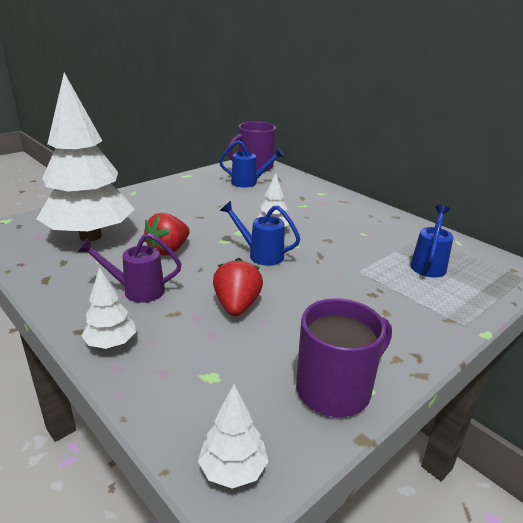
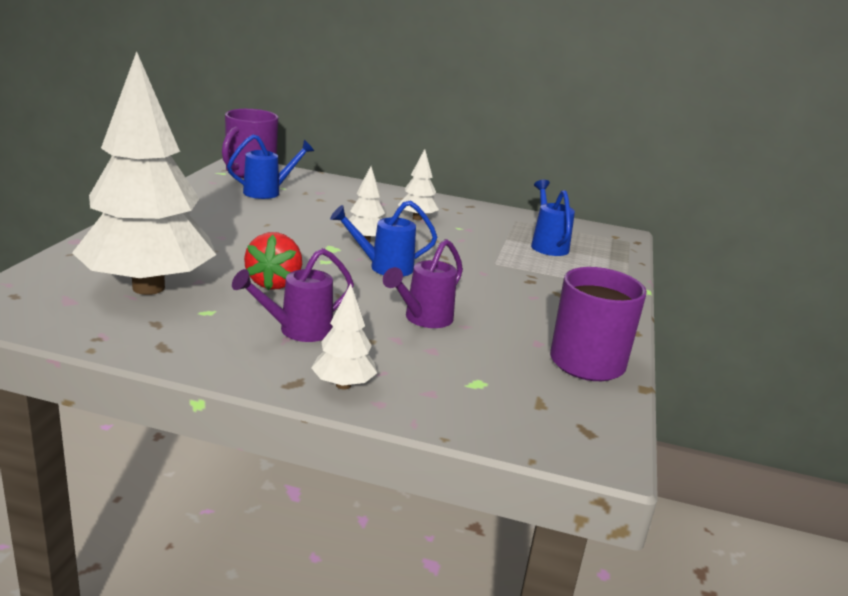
camera: 35 degrees left, 5 degrees down
(233, 470) = (582, 440): white tree -> white tree (417, 218)
(237, 306) = (423, 319): red strawberry -> purple watering can

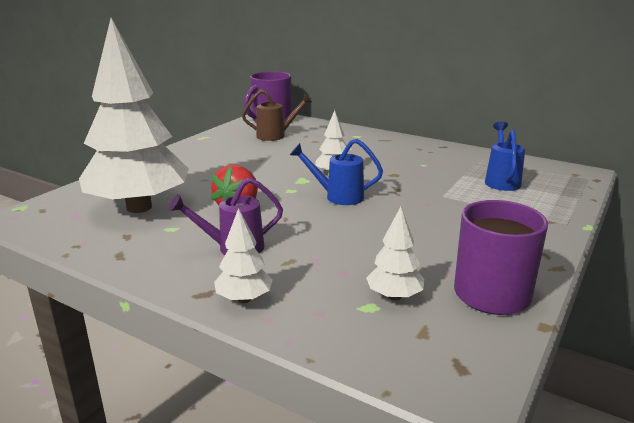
camera: 20 degrees right, 0 degrees up
(268, 192) = (276, 135): blue watering can -> brown watering can
(417, 218) = (389, 156): white tree -> white tree (394, 296)
(423, 319) = (348, 243): purple watering can -> none

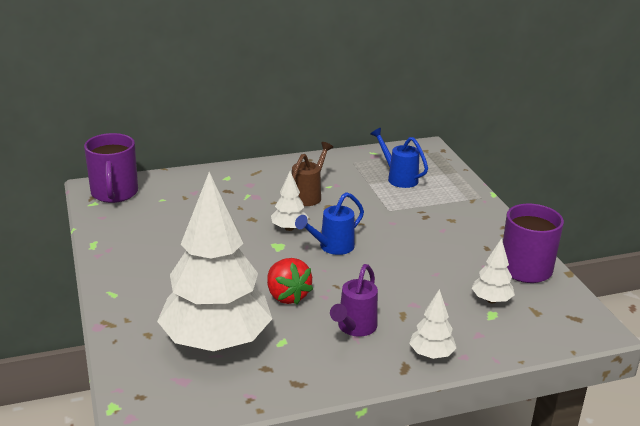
camera: 50 degrees left, 5 degrees up
(276, 135) = (159, 209): brown watering can -> brown watering can (308, 195)

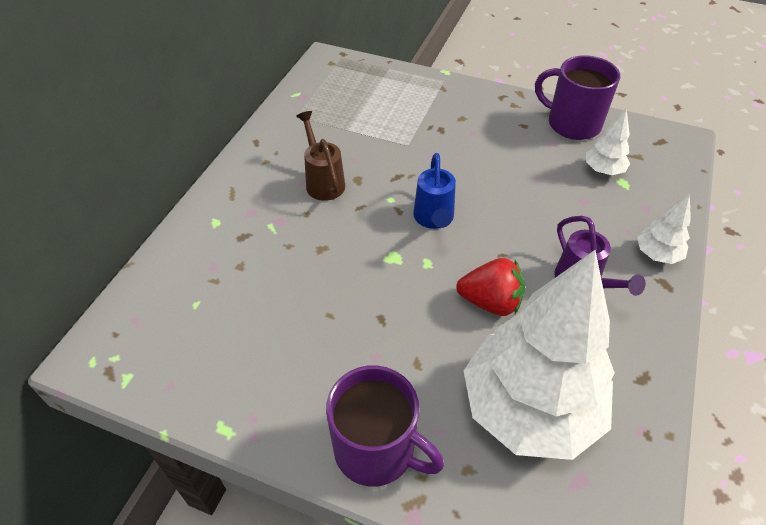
camera: 50 degrees left, 20 degrees up
(114, 193) = (127, 343): purple mug -> purple mug (376, 449)
(289, 228) = (369, 230): white tree -> none
(398, 178) = (359, 106): blue watering can -> none

